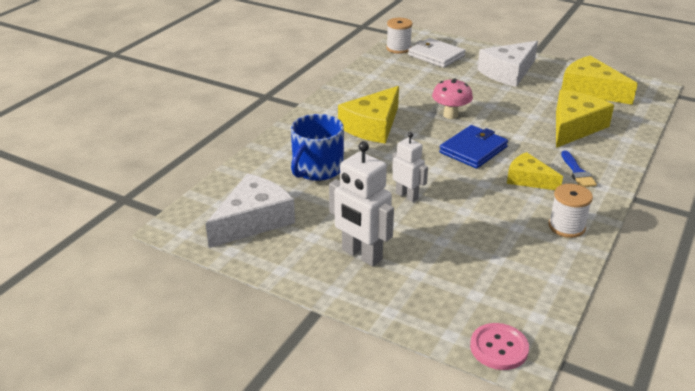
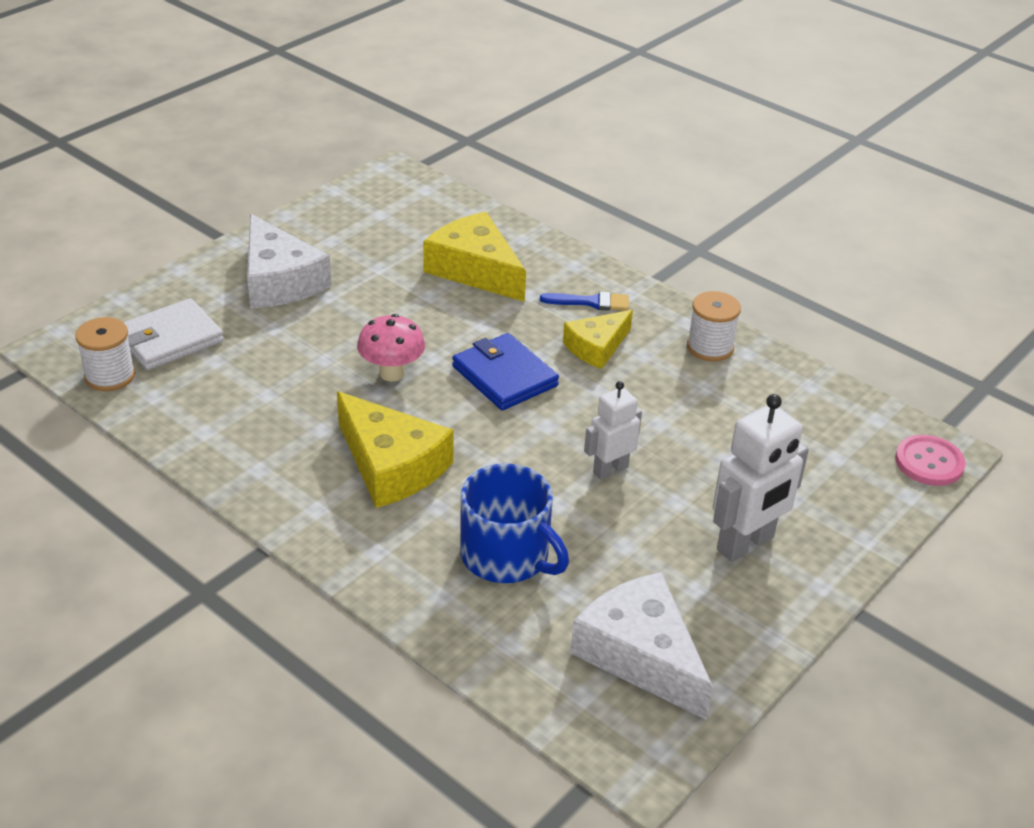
camera: 80 degrees left, 5 degrees up
(590, 90) = (376, 224): yellow cheese -> none

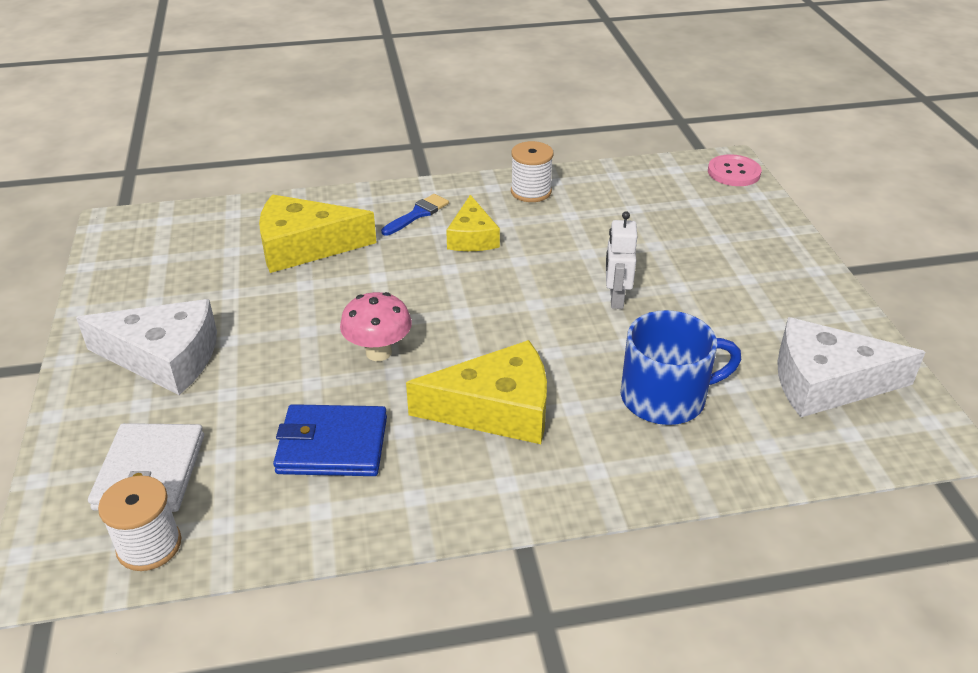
camera: 50 degrees left, 0 degrees up
(505, 376) = (453, 295): blue wallet -> blue wallet (332, 445)
(746, 544) = (749, 279): white robot -> none

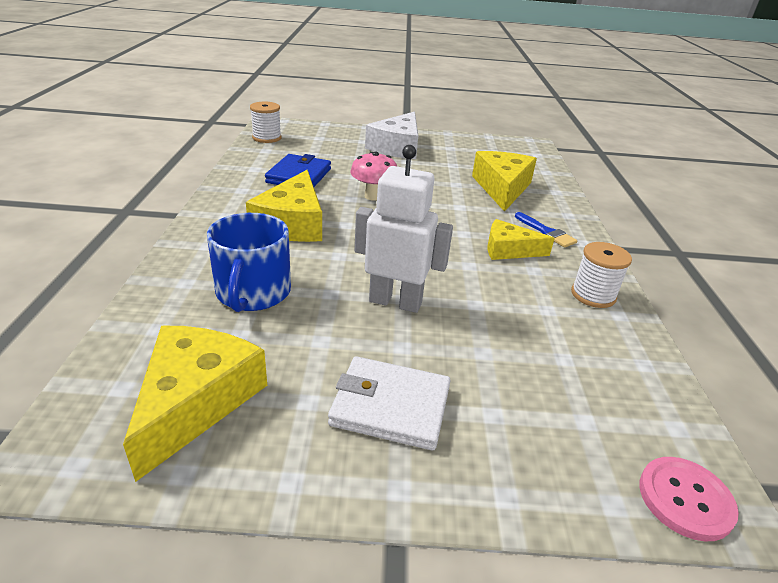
camera: 100 degrees right, 5 degrees down
(150, 472) = (313, 140): white wallet -> white wallet (390, 406)
(616, 299) = (395, 302): white robot -> white robot, size x1.61
(826, 382) = (196, 401): white cheese -> yellow cheese

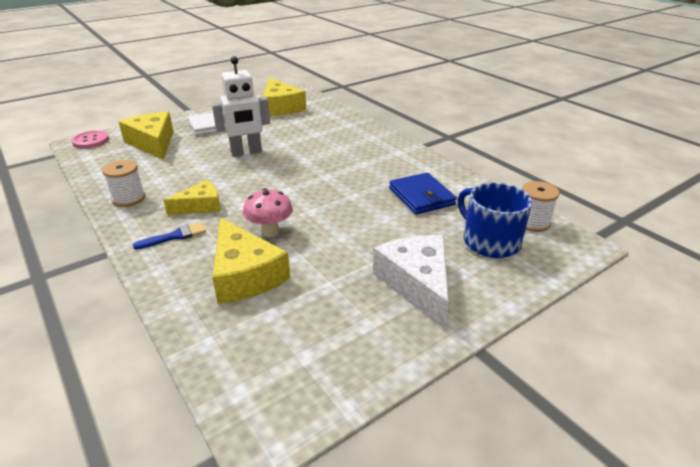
camera: 145 degrees right, 0 degrees up
(253, 292) = (315, 132): blue mug -> blue mug (490, 241)
(292, 223) = (356, 163): yellow cheese -> yellow cheese (153, 143)
(373, 196) = (342, 205): pink mushroom -> pink mushroom (270, 232)
(546, 232) = (175, 236): blue brush -> blue brush turned 135 degrees clockwise

